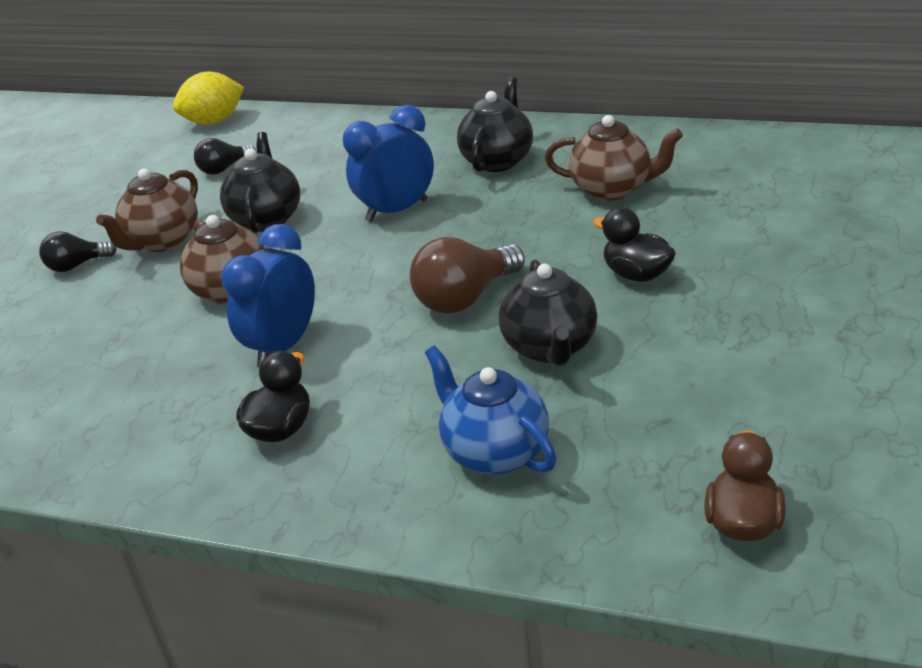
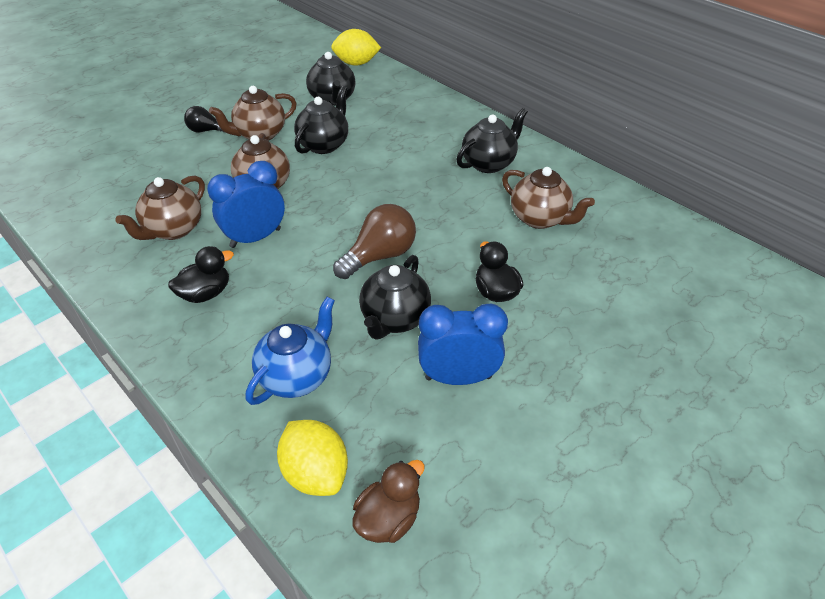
camera: 25 degrees right, 10 degrees up
(154, 386) = (173, 230): none -> brown teapot
(224, 169) = (332, 99): black light bulb -> black teapot
(396, 210) = (398, 173): blue clock -> blue clock (458, 377)
(465, 298) = (380, 256): brown light bulb -> brown light bulb turned 150 degrees clockwise
(494, 452) = (297, 376): blue teapot -> blue teapot turned 45 degrees clockwise
(618, 526) = (316, 473): none -> yellow lemon

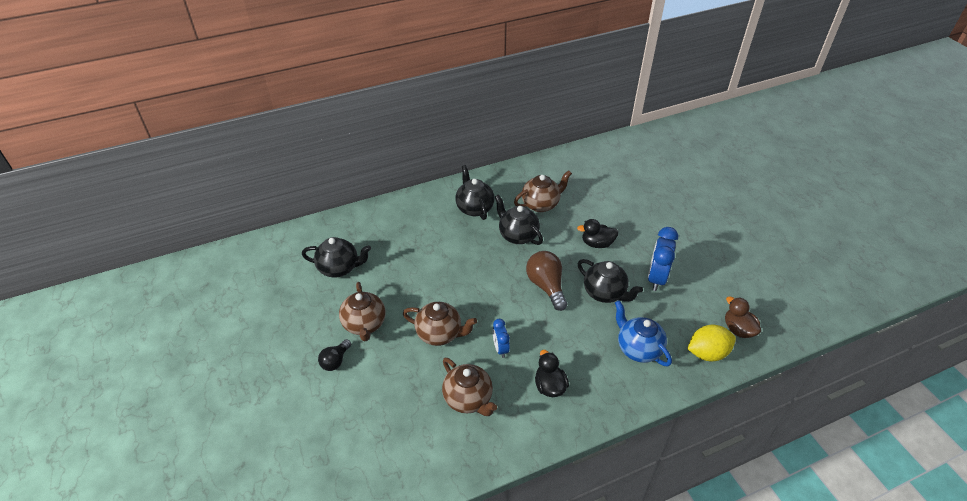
camera: 70 degrees left, 0 degrees up
(255, 238) = (500, 349): blue clock -> blue clock, size x0.57
(324, 144) = (403, 287): black teapot -> black teapot (517, 235)
(356, 63) = (291, 241): yellow lemon -> none

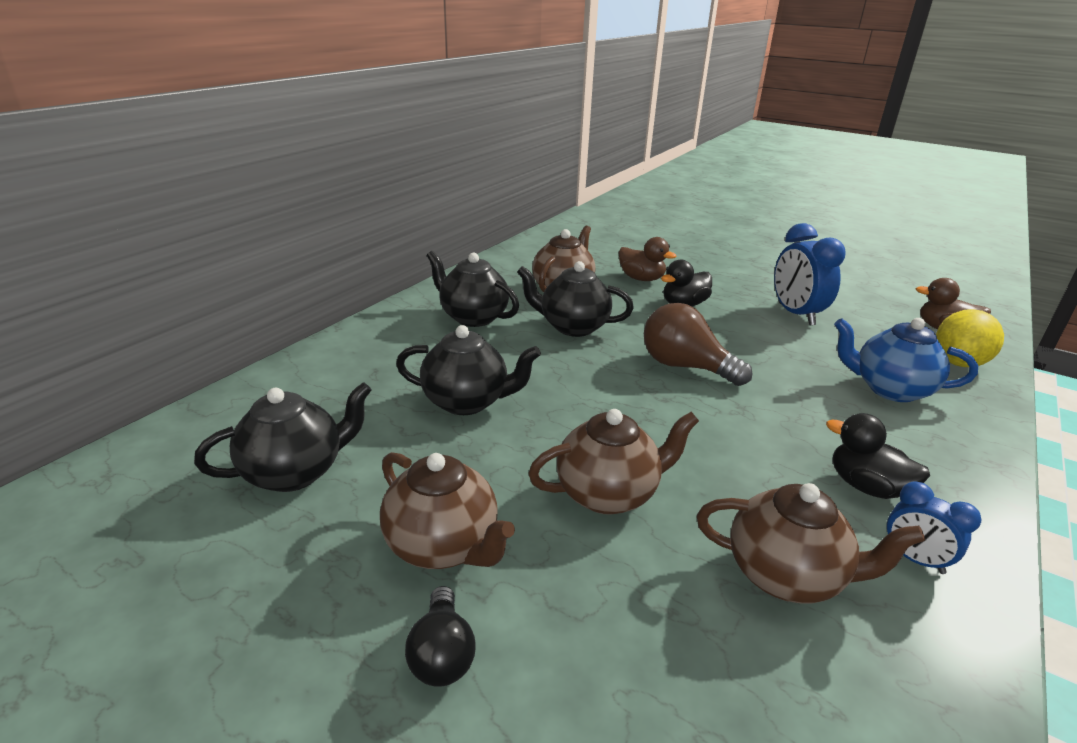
camera: 35 degrees left, 15 degrees down
(500, 349) = (730, 470): blue clock -> blue clock (914, 559)
(596, 213) = (641, 279): none -> brown duck
(605, 293) = (765, 348): black teapot -> black teapot (467, 402)

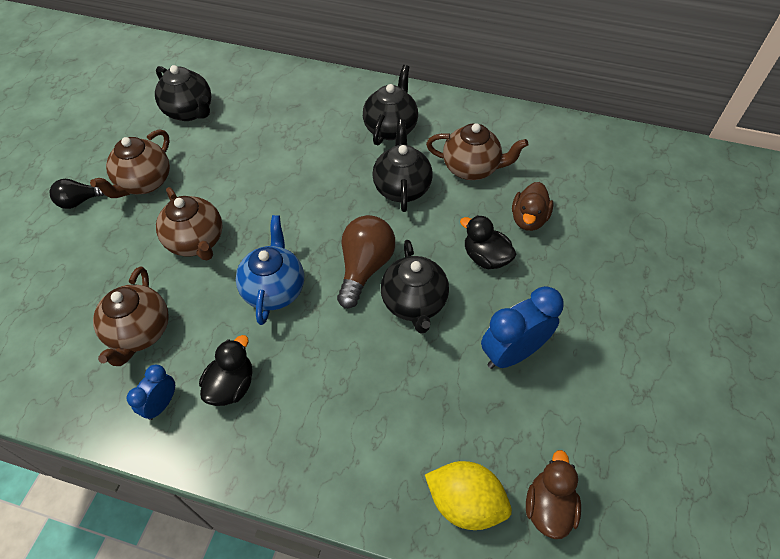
camera: 75 degrees right, 25 degrees up
(467, 402) = (274, 156): black teapot -> black teapot (414, 303)
(890, 389) = (382, 423): blue teapot -> blue teapot (274, 289)

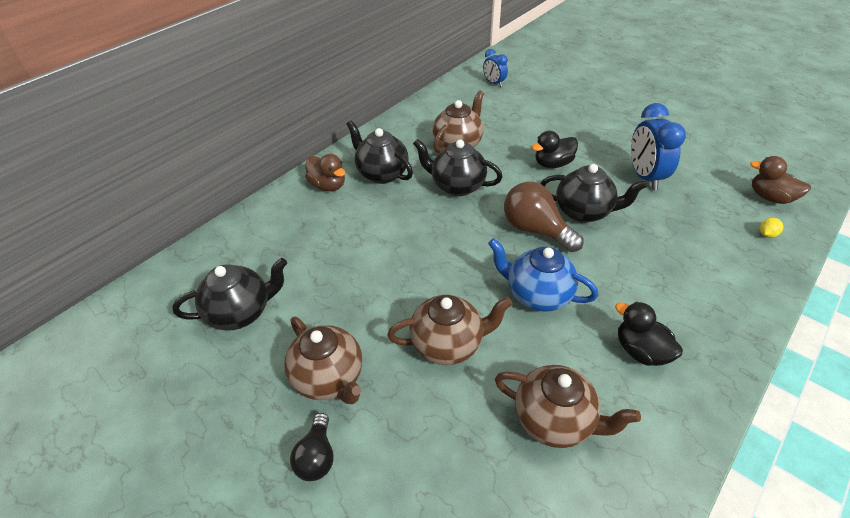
camera: 65 degrees left, 10 degrees down
(161, 404) = (652, 415): blue clock -> blue clock (494, 83)
(465, 502) = (767, 234): yellow lemon -> yellow lemon, size x0.42
(528, 219) = (525, 134): brown duck -> brown duck (328, 185)

